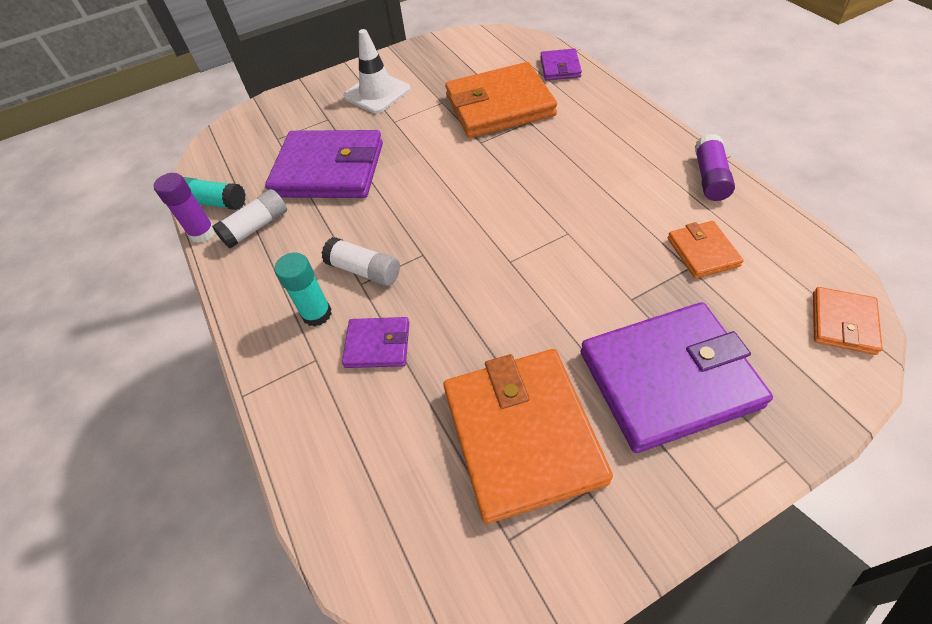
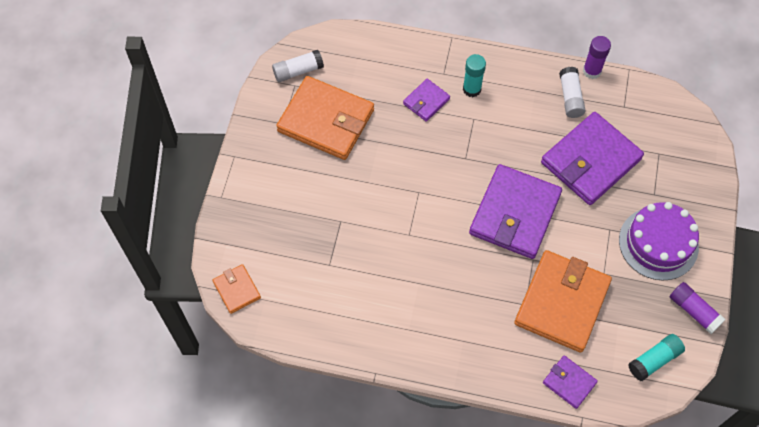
camera: 125 degrees right, 10 degrees up
(214, 202) = (617, 89): turquoise glue stick -> turquoise glue stick (654, 360)
(364, 270) = (481, 125): white glue stick -> white glue stick (298, 71)
(377, 93) = (658, 243): white traffic cone -> purple cake
(668, 379) = (290, 193): purple wallet -> purple wallet (514, 214)
(702, 252) = (330, 281): orange wallet -> none
(709, 177) = (370, 345): purple glue stick -> purple glue stick (694, 311)

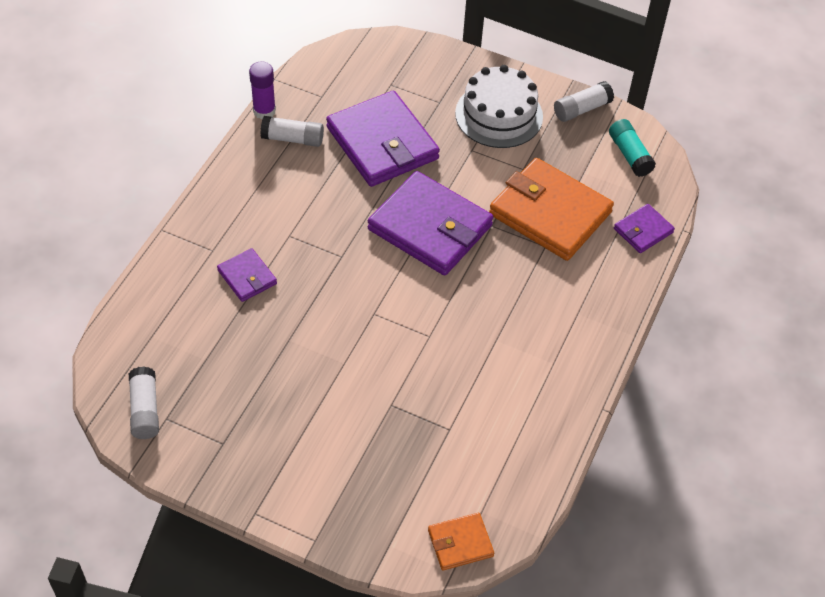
camera: 80 degrees left, 10 degrees down
(326, 121) = (237, 392): orange wallet -> none
(472, 89) = (246, 227): turquoise glue stick -> none
(658, 243) = (499, 115): purple cake -> white cake
(694, 311) = (582, 109): purple glue stick -> white glue stick

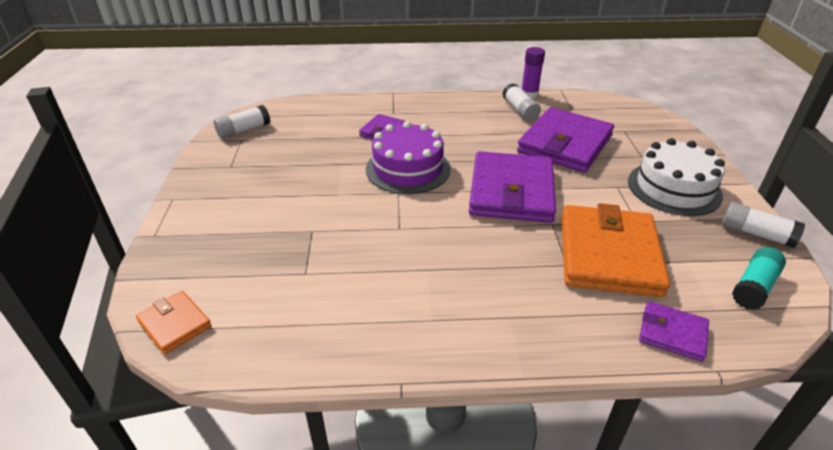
camera: 65 degrees right, 15 degrees down
(338, 288) = (408, 169): none -> purple cake

